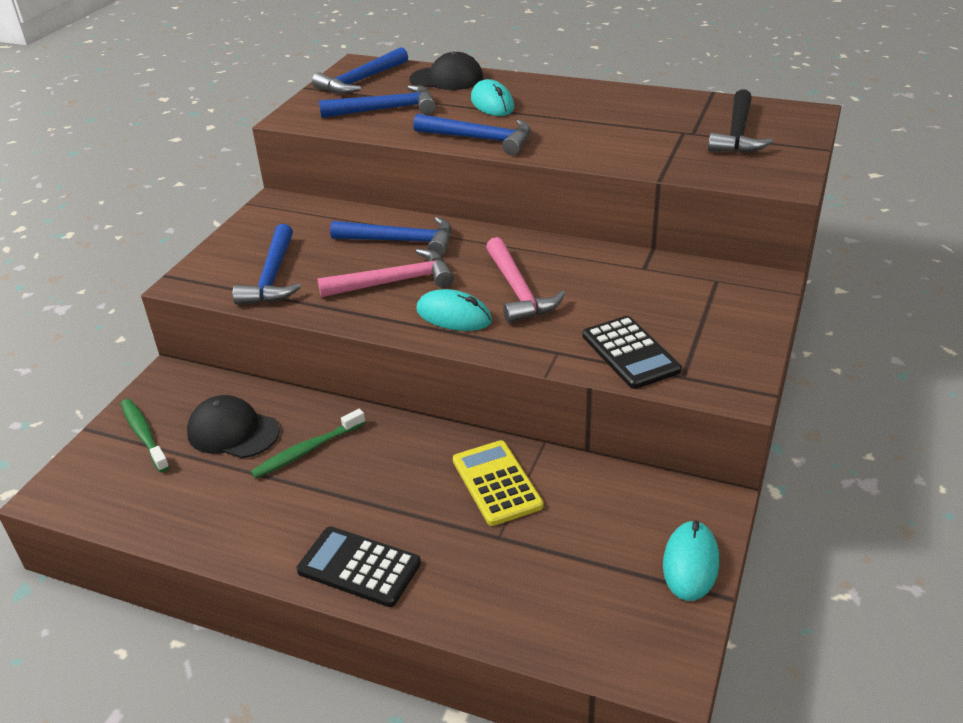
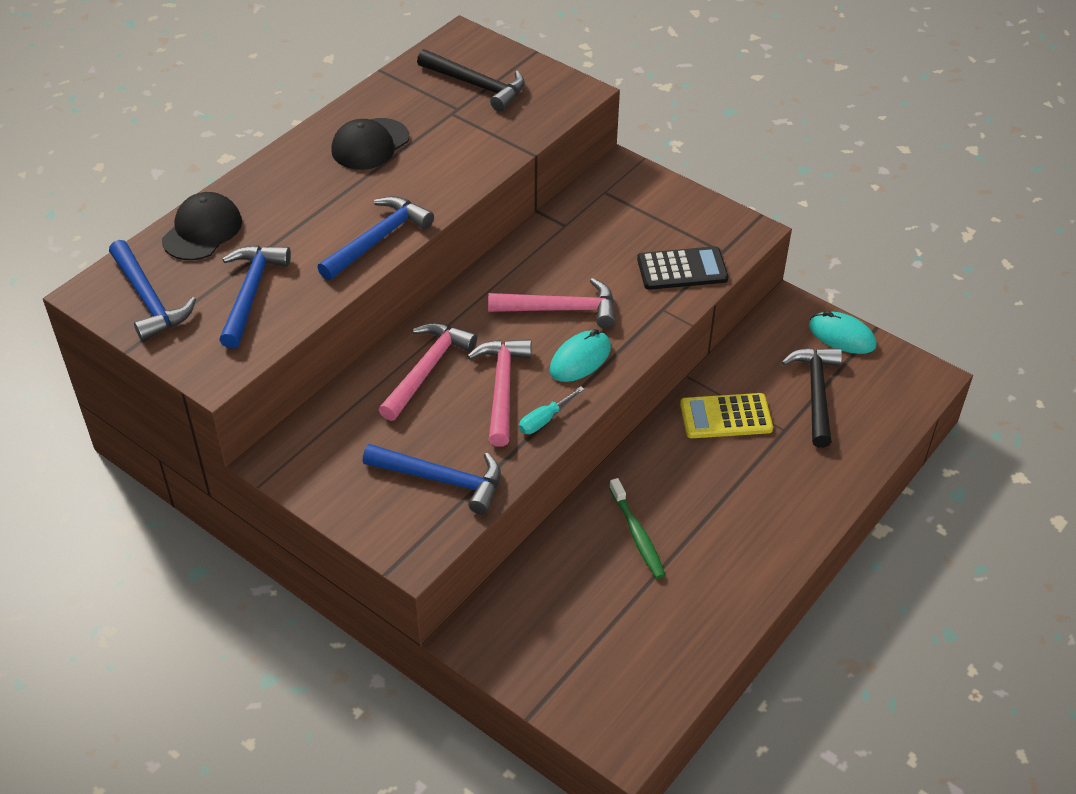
camera: 75 degrees left, 10 degrees up
(144, 435) = (561, 664): green toothbrush -> none
(233, 432) = (587, 588): black cap -> black cap (370, 144)
(359, 567) = (792, 520): black calculator -> none
(363, 312) = (544, 420): none -> turquoise screwdriver
(400, 241) = (426, 370): blue hammer -> pink hammer
(492, 103) = (297, 212): turquoise mouse -> none
(572, 555) = (816, 393): none -> black hammer

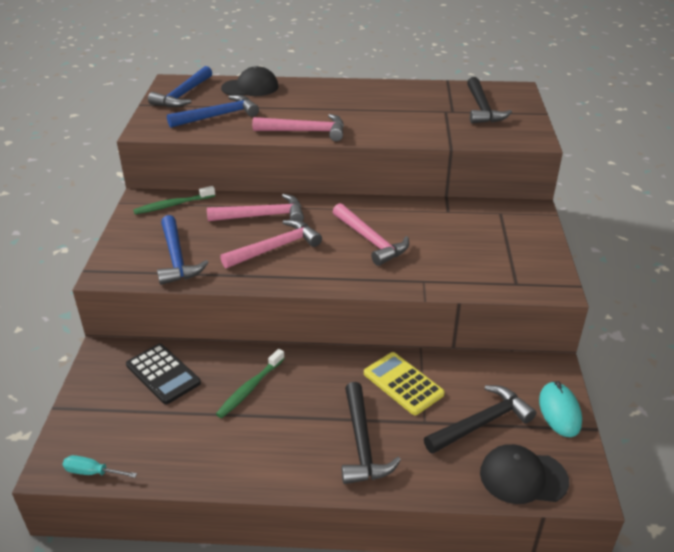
camera: 55 degrees right, 10 degrees down
(320, 437) = (173, 205): none -> green toothbrush
(370, 144) = (381, 100): black cap -> black cap (523, 477)
(377, 240) = (305, 131): blue hammer -> pink hammer
(544, 420) = (265, 275): turquoise screwdriver -> turquoise screwdriver (92, 472)
(580, 359) = (335, 266): turquoise mouse -> none
(682, 269) = (473, 273): black calculator -> black calculator (163, 374)
(777, 487) = (362, 443): none -> black hammer

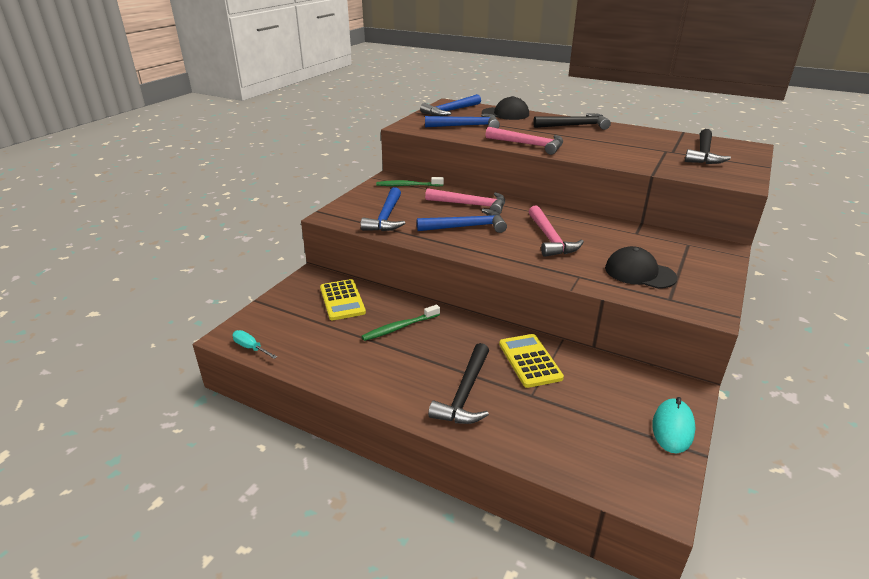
camera: 25 degrees right, 5 degrees down
(163, 374) = (342, 300): black calculator -> yellow calculator
(275, 248) = (466, 227): pink hammer -> blue hammer
(481, 423) = (585, 412): black hammer -> black hammer (574, 126)
(523, 477) = (601, 469): black cap -> black cap (639, 273)

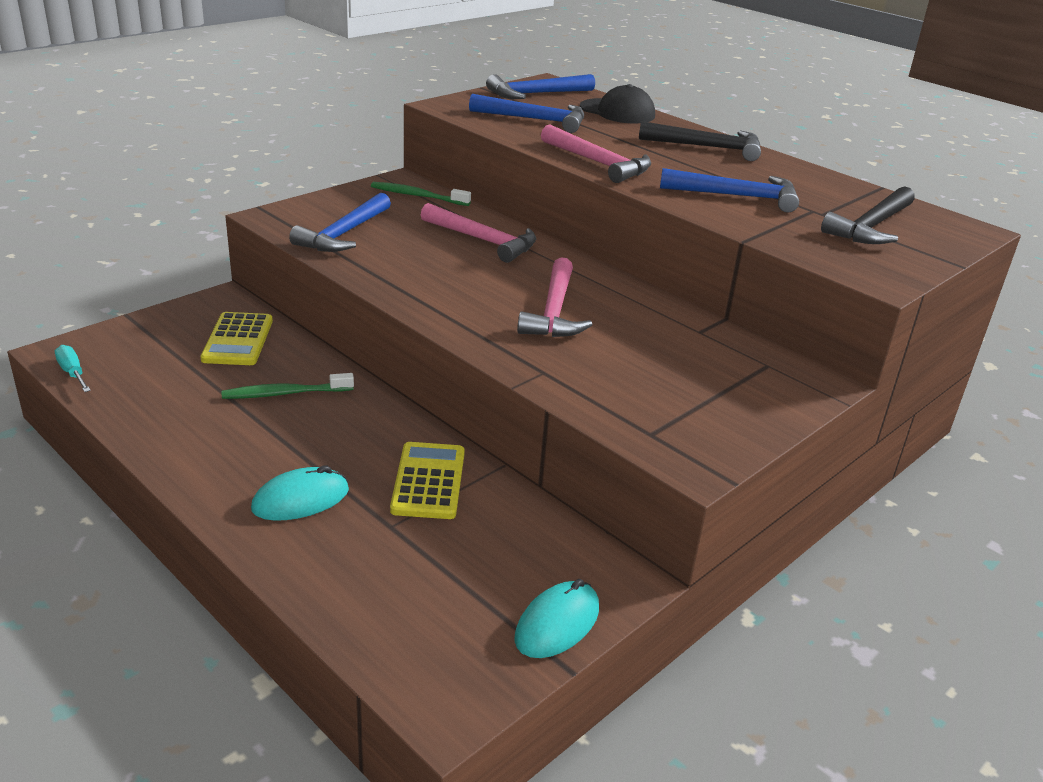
camera: 15 degrees right, 0 degrees up
(465, 393) = (301, 500): black hammer -> turquoise mouse
(466, 227) = (445, 269): blue hammer -> blue hammer (736, 196)
(639, 273) = (643, 388): black cap -> none

